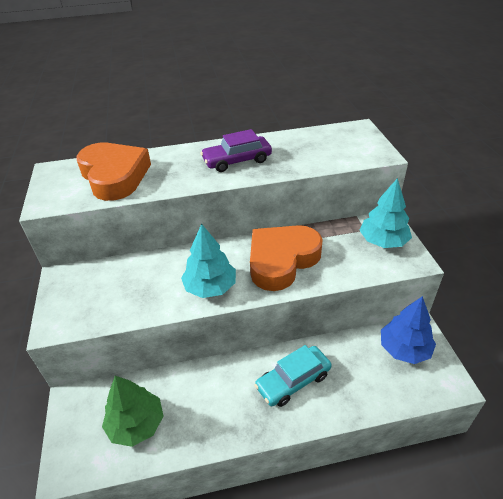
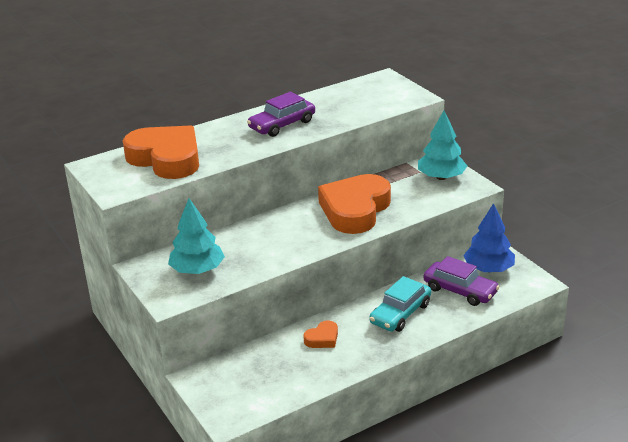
camera: 20 degrees left, 10 degrees down
(136, 424) = (273, 376): green tree -> none
(205, 389) = (322, 338): none -> orange heart
(210, 287) = (300, 242): turquoise tree -> turquoise tree (197, 270)
(364, 369) = (460, 291): none -> purple car

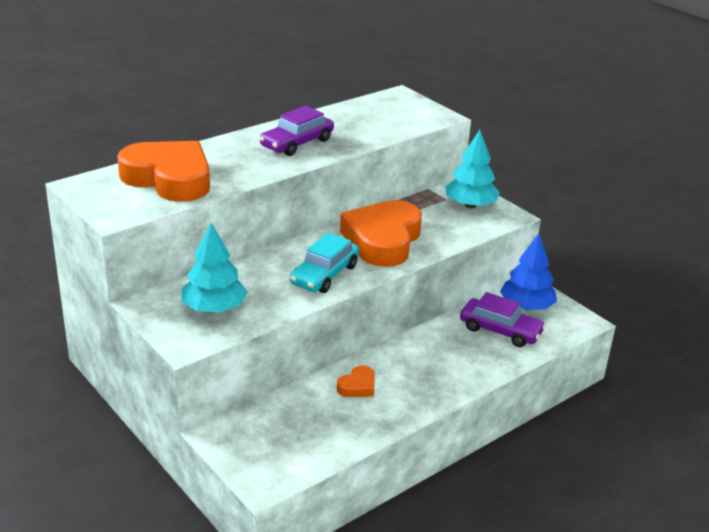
camera: 10 degrees left, 0 degrees up
(400, 313) = (440, 356): turquoise car -> turquoise car (324, 275)

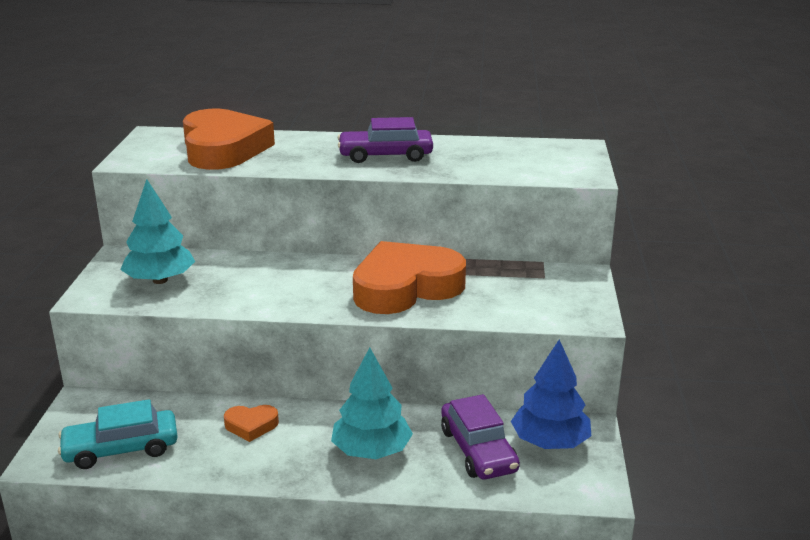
camera: 45 degrees right, 5 degrees down
(324, 275) = (295, 293): turquoise car -> turquoise car (121, 449)
(470, 205) = (561, 292): turquoise tree -> turquoise tree (371, 451)

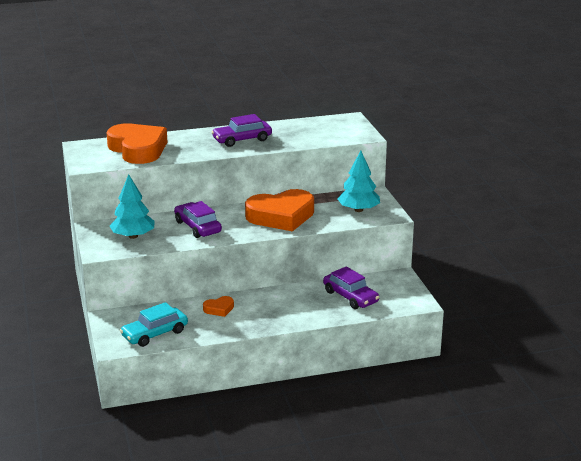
camera: 20 degrees left, 0 degrees up
(265, 282) = (198, 227): none -> purple car
(371, 451) = (295, 308): turquoise tree -> turquoise tree (358, 210)
(406, 287) = (281, 216): orange heart -> orange heart turned 150 degrees counterclockwise
(550, 442) = (385, 286): blue tree -> none

